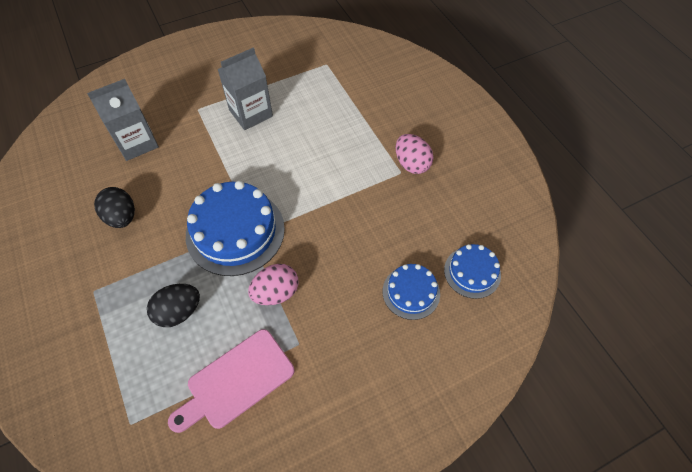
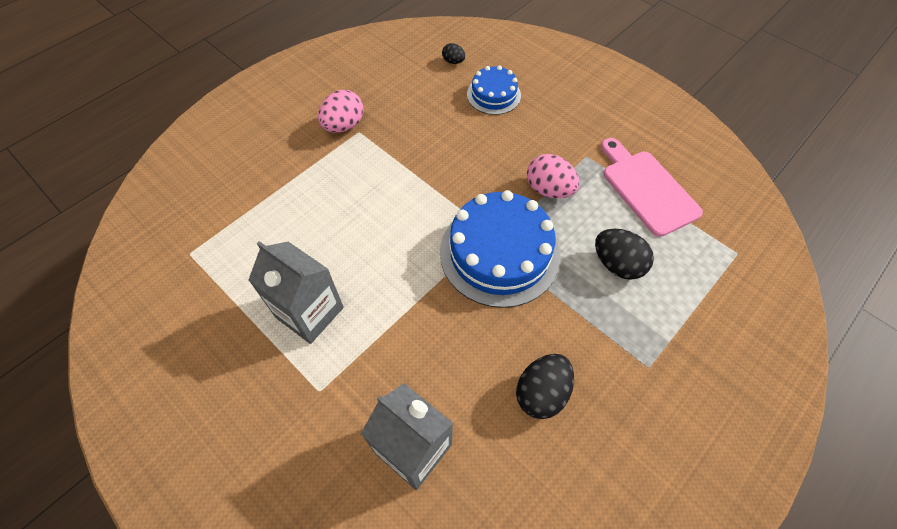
camera: 110 degrees left, 0 degrees up
(236, 381) = (647, 189): pink cutting board -> pink cutting board turned 150 degrees counterclockwise
(472, 272) = (453, 61): blue cake -> black egg

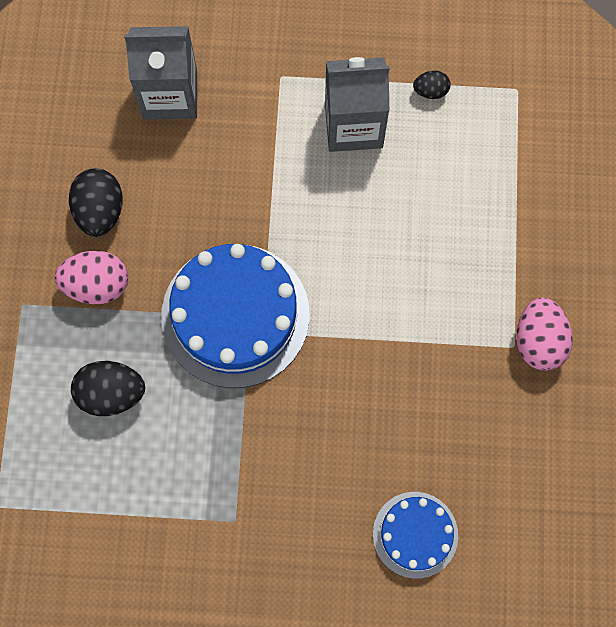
camera: 140 degrees right, 15 degrees up
(453, 61) = (515, 554): black egg -> black egg (430, 91)
(549, 190) = (242, 435): pink egg -> pink egg (97, 285)
(647, 189) = (137, 524): pink cutting board -> none

